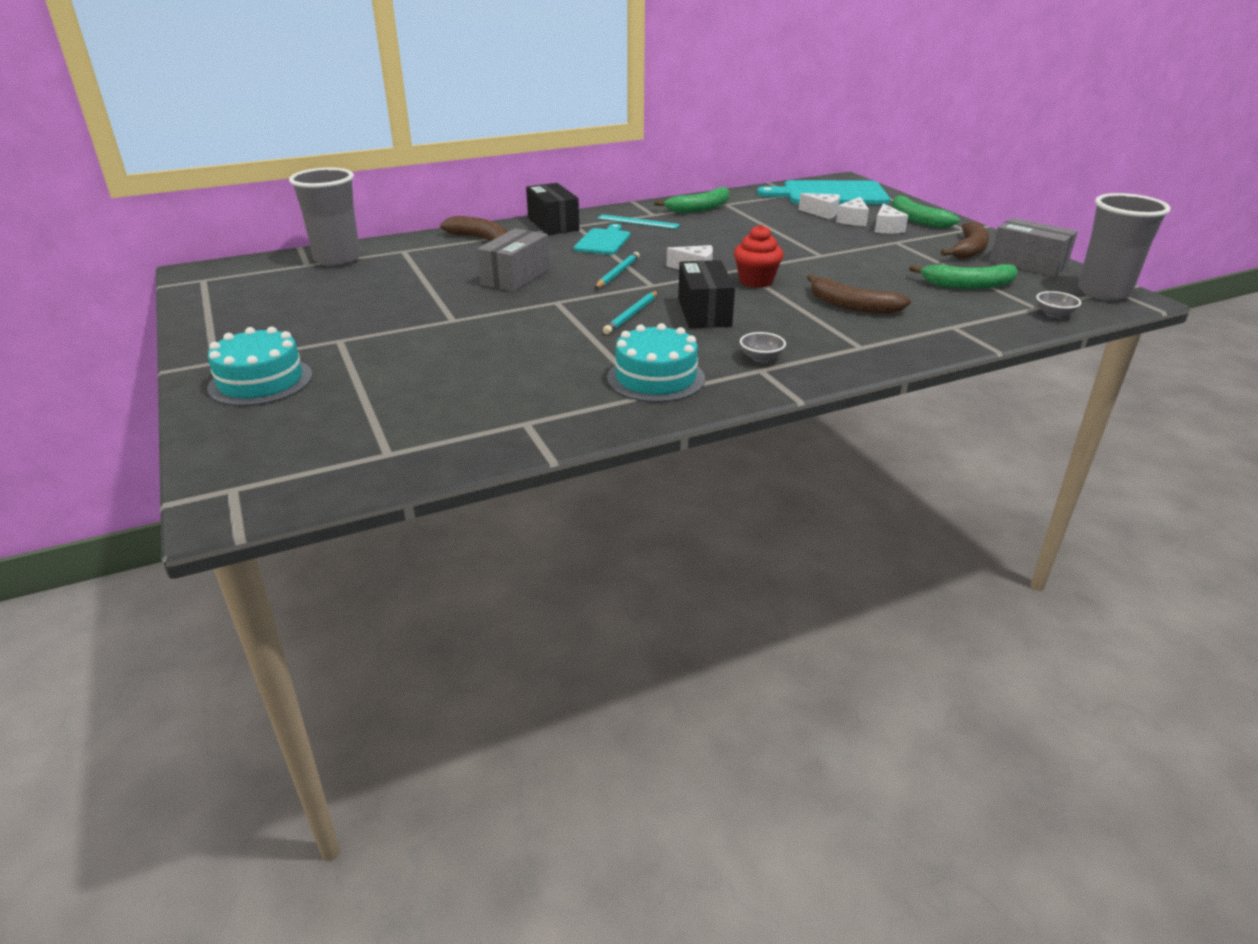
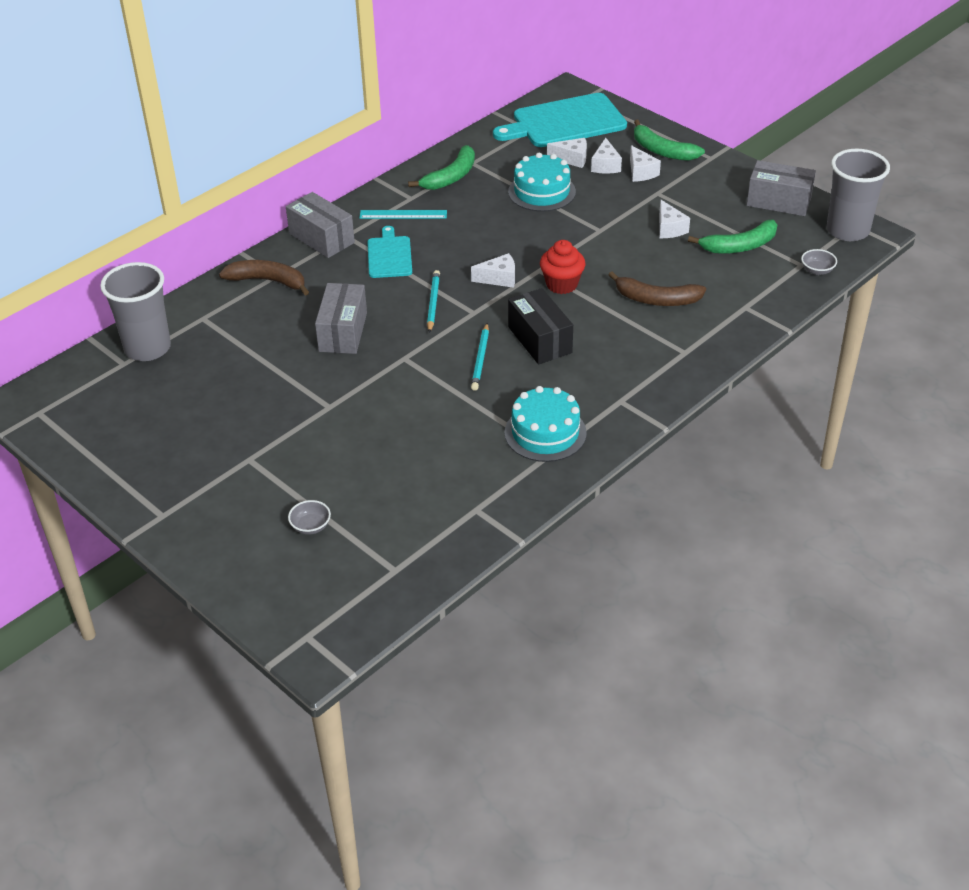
camera: 20 degrees left, 10 degrees up
(261, 381) = (225, 526): turquoise cake -> turquoise cake (542, 192)
(553, 224) = (321, 238): black box -> grey box
(761, 358) = (614, 386): grey bowl -> grey bowl (311, 526)
(895, 264) = (669, 228): none -> white cheese
(969, 250) = (724, 191): brown banana -> none

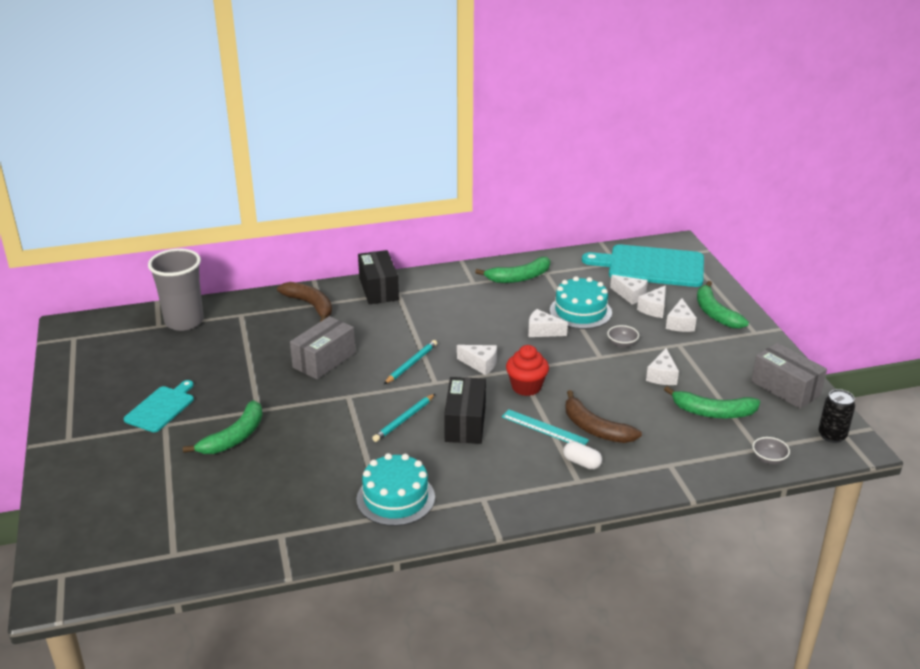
camera: 30 degrees right, 10 degrees down
(311, 526) = (152, 492): grey bowl -> grey bowl (622, 344)
(321, 238) = (378, 289): grey box -> black box
(334, 442) = (234, 437): none -> green banana
(389, 255) = (414, 318): turquoise cutting board -> turquoise cutting board (161, 408)
(403, 214) = (455, 292): turquoise ruler -> turquoise ruler (544, 428)
(525, 224) = (542, 331): none -> white cheese
(673, 335) = (582, 463): none -> white capsule
(847, 230) = (832, 435): grey cup -> black can

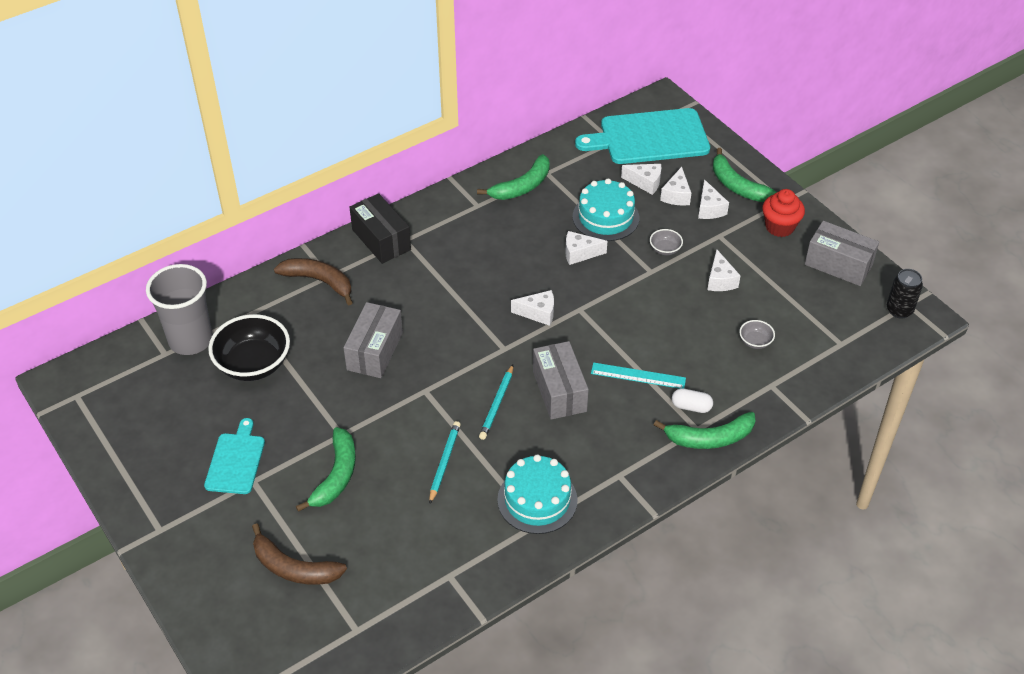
camera: 20 degrees left, 15 degrees up
(221, 347) = (253, 364): none -> black bowl
(411, 364) = (468, 331): turquoise pencil -> turquoise pencil (444, 462)
(465, 423) = (559, 391): black box -> grey box
(526, 387) = (597, 330): red cupcake -> red cupcake (779, 227)
(595, 428) = (685, 362): brown banana -> brown banana (293, 568)
(713, 412) = (784, 312): green banana -> green banana (709, 438)
(768, 459) = (855, 353): grey bowl -> grey bowl (755, 342)

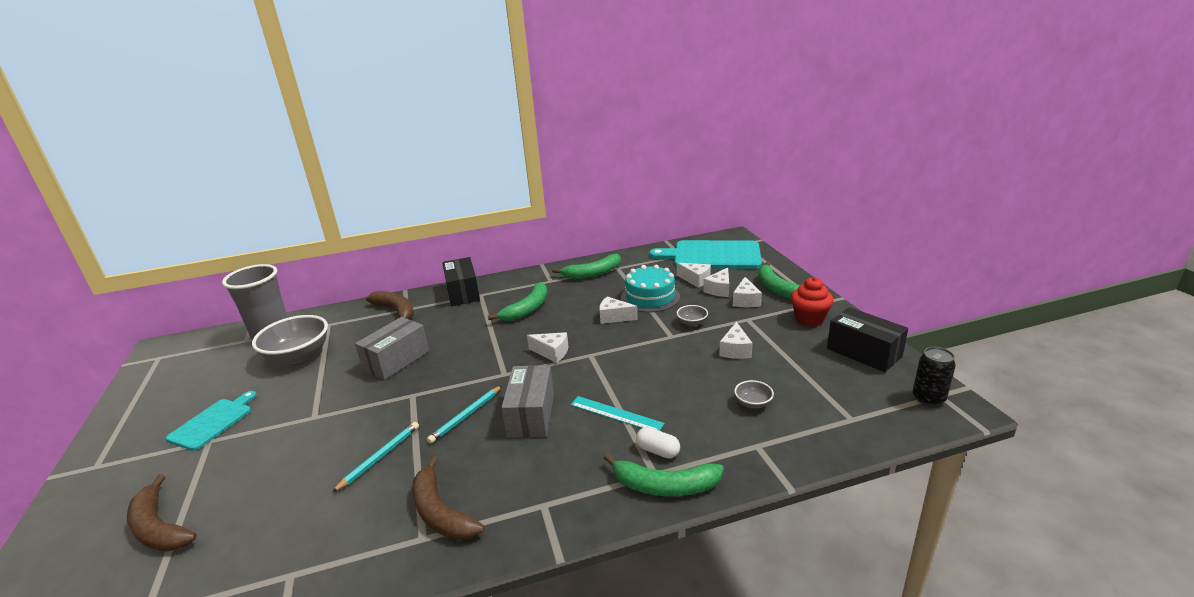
camera: 20 degrees right, 20 degrees down
(253, 364) = (298, 356): black bowl -> grey bowl
(336, 475) = (278, 450): green banana -> green banana (527, 309)
(537, 500) = (441, 512): turquoise cake -> brown banana
(838, 264) = (864, 352): grey box -> black box

